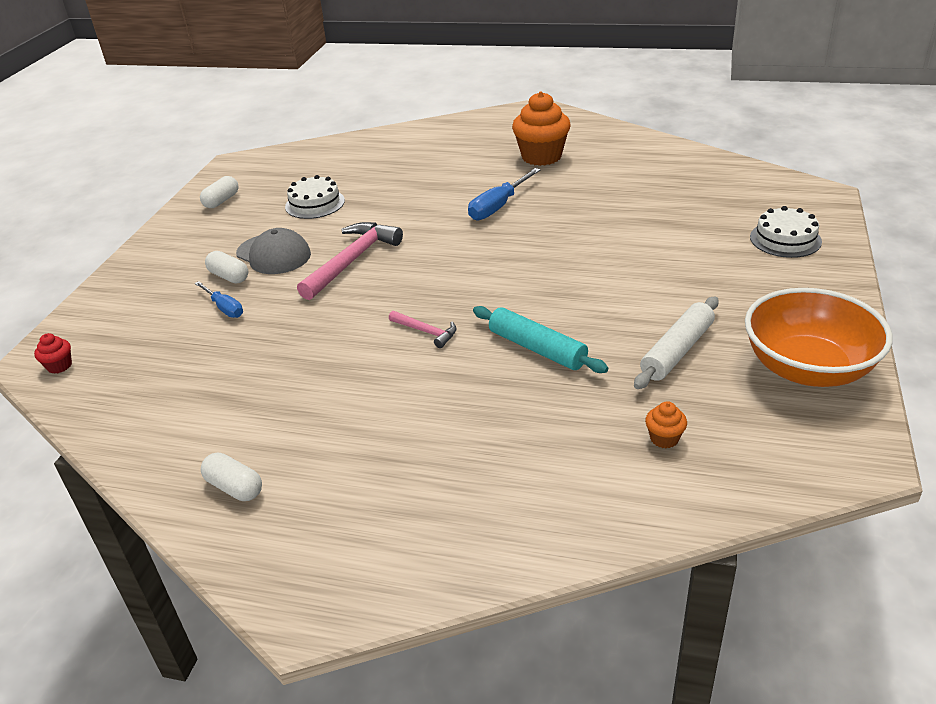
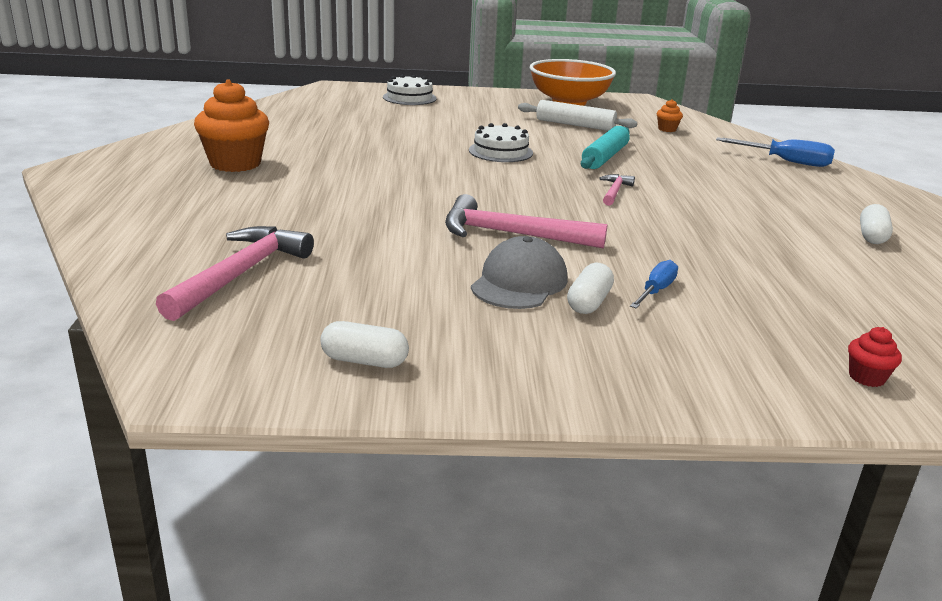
camera: 110 degrees left, 10 degrees down
(315, 204) = (368, 277): white cake -> white cake (500, 151)
(341, 168) = (240, 274): none -> pink hammer
(498, 206) = (366, 177): blue screwdriver -> blue screwdriver (786, 161)

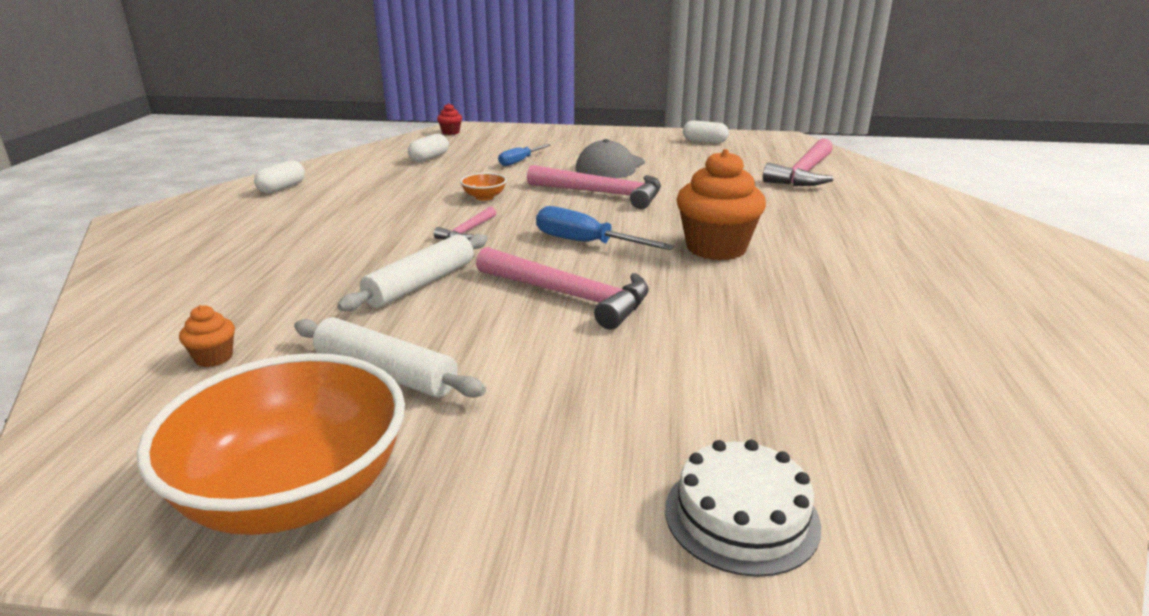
camera: 170 degrees left, 0 degrees up
(235, 163) = (928, 273): orange cupcake -> orange cupcake (716, 248)
(500, 151) = (569, 296): white cake -> pink hammer
(589, 302) = (570, 157): white capsule -> white capsule (429, 158)
(604, 157) = (421, 284): turquoise rolling pin -> white rolling pin
(639, 228) = (484, 197): none -> orange bowl
(786, 161) = (159, 275): blue screwdriver -> blue screwdriver (585, 243)

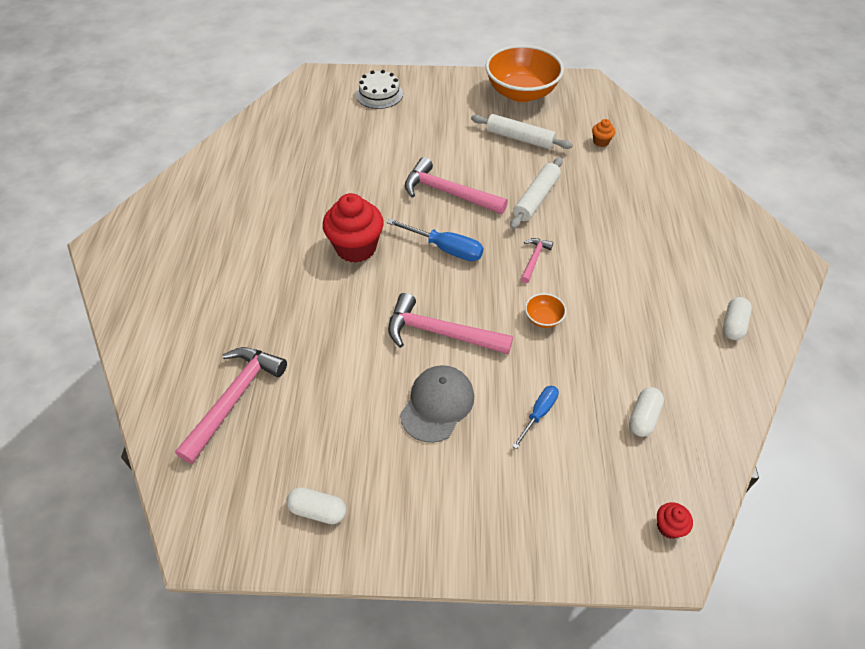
camera: 175 degrees right, 25 degrees up
(716, 248) = (356, 248): orange cupcake -> red cupcake

